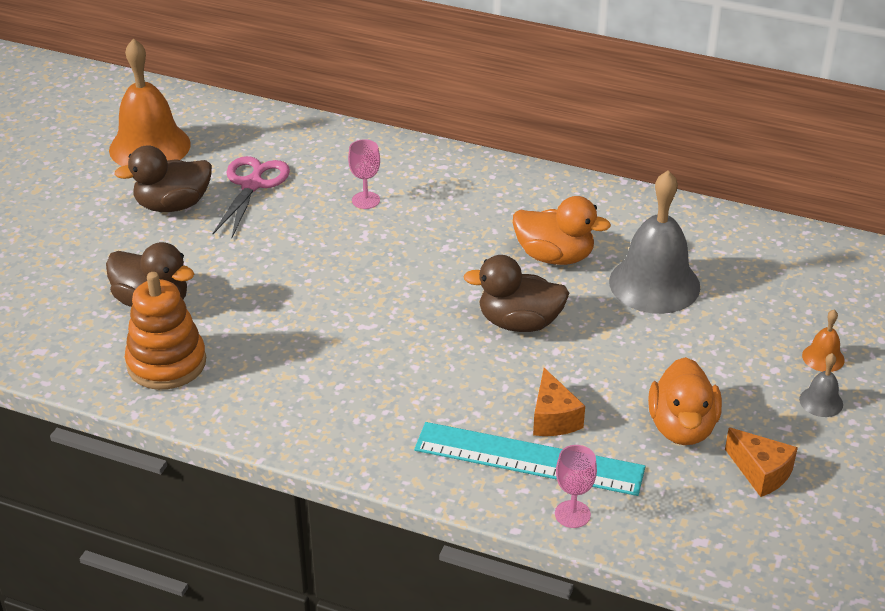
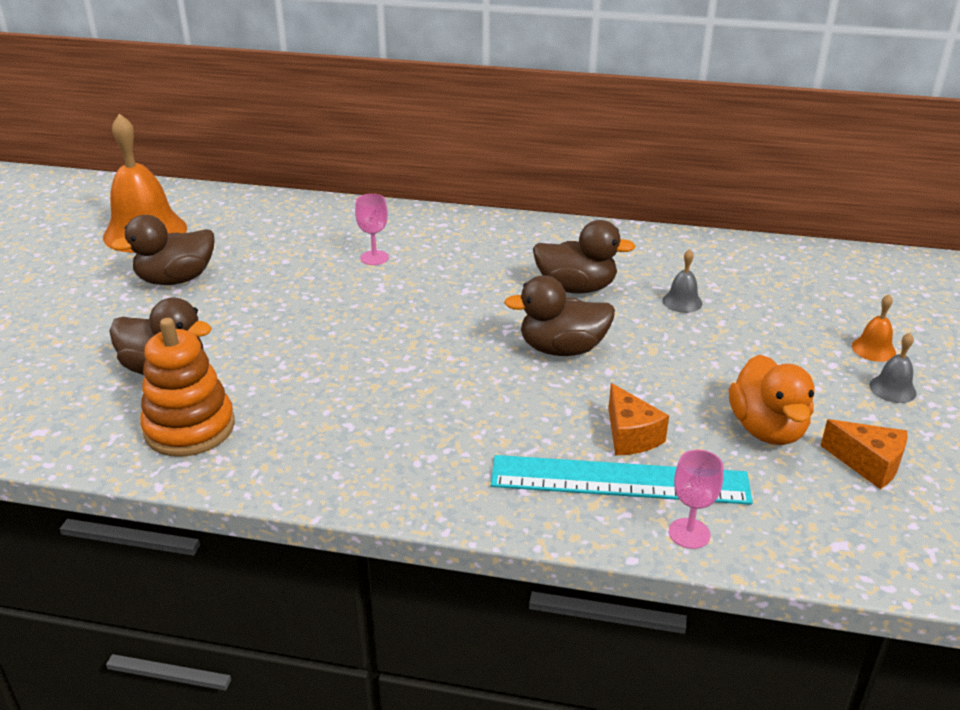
camera: 10 degrees left, 5 degrees down
(252, 184) = (256, 255): pink scissors -> none
(554, 256) = (576, 288): orange duck -> brown duck
(654, 284) = (682, 302): grey bell -> grey bell, size x0.43

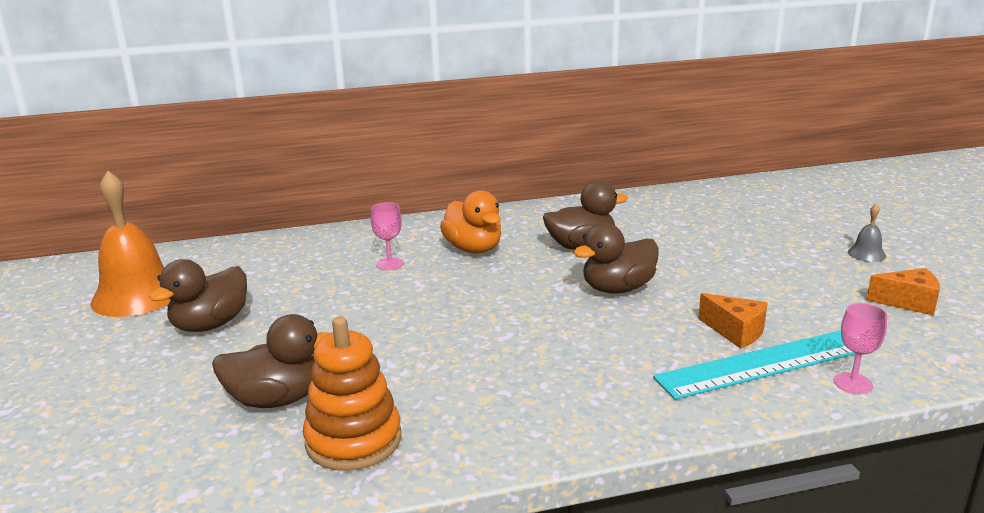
camera: 25 degrees left, 10 degrees down
(682, 302) = (668, 236): grey bell -> none
(767, 429) = (821, 300): orange duck -> orange duck (473, 249)
(873, 349) = (826, 234): orange bell -> none

